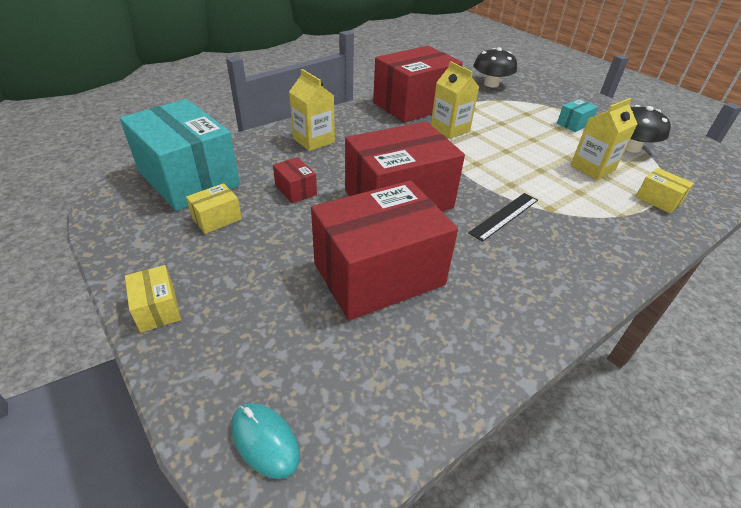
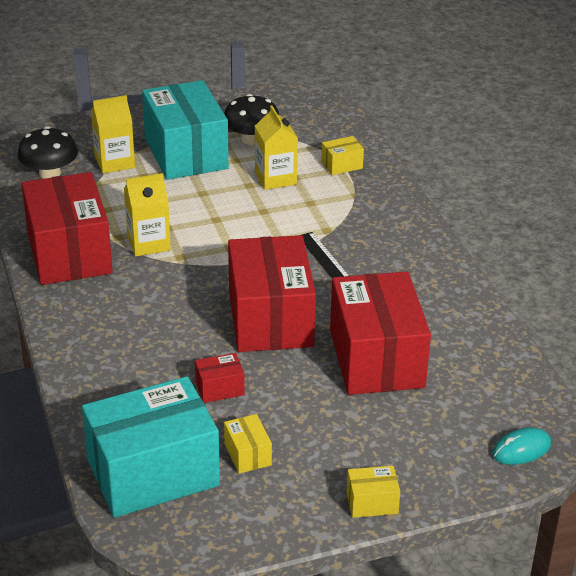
camera: 70 degrees left, 5 degrees down
(313, 140) = (115, 356): yellow carton -> yellow carton (114, 162)
(573, 124) = (186, 153): turquoise box -> turquoise box, size x2.43

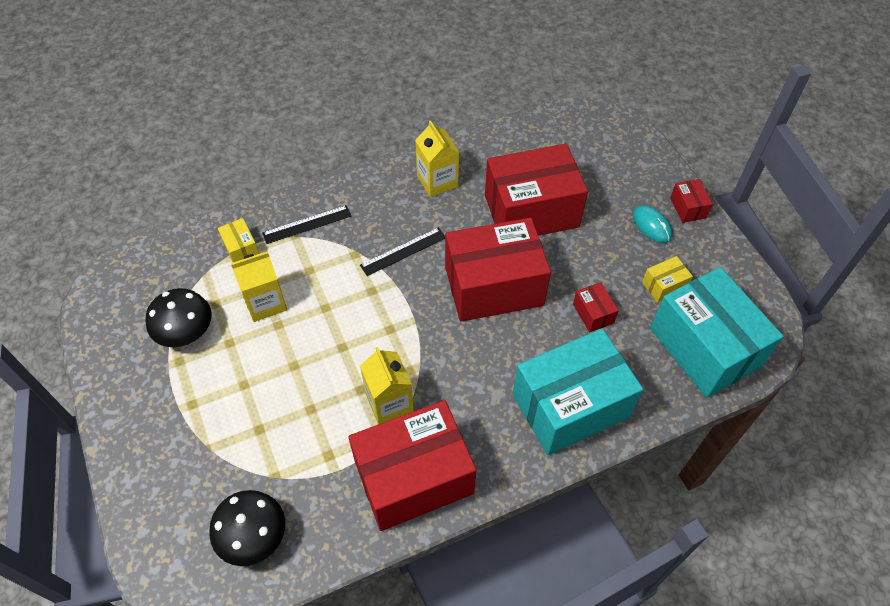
camera: 95 degrees left, 20 degrees up
(114, 162) = (230, 465): yellow carton -> yellow carton (437, 181)
(186, 153) = (213, 392): turquoise box -> turquoise box (570, 405)
(369, 202) = (307, 224): none -> black ruler
(372, 502) = (688, 208): yellow box -> red box
(521, 449) = (610, 129): turquoise mouse -> turquoise mouse (651, 225)

